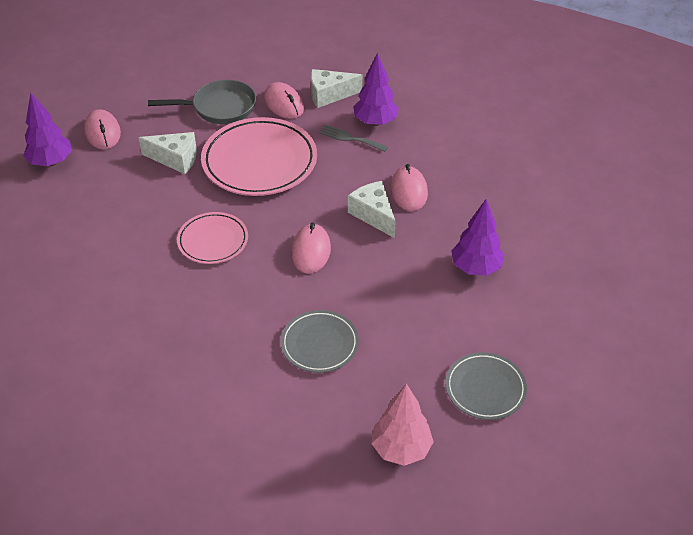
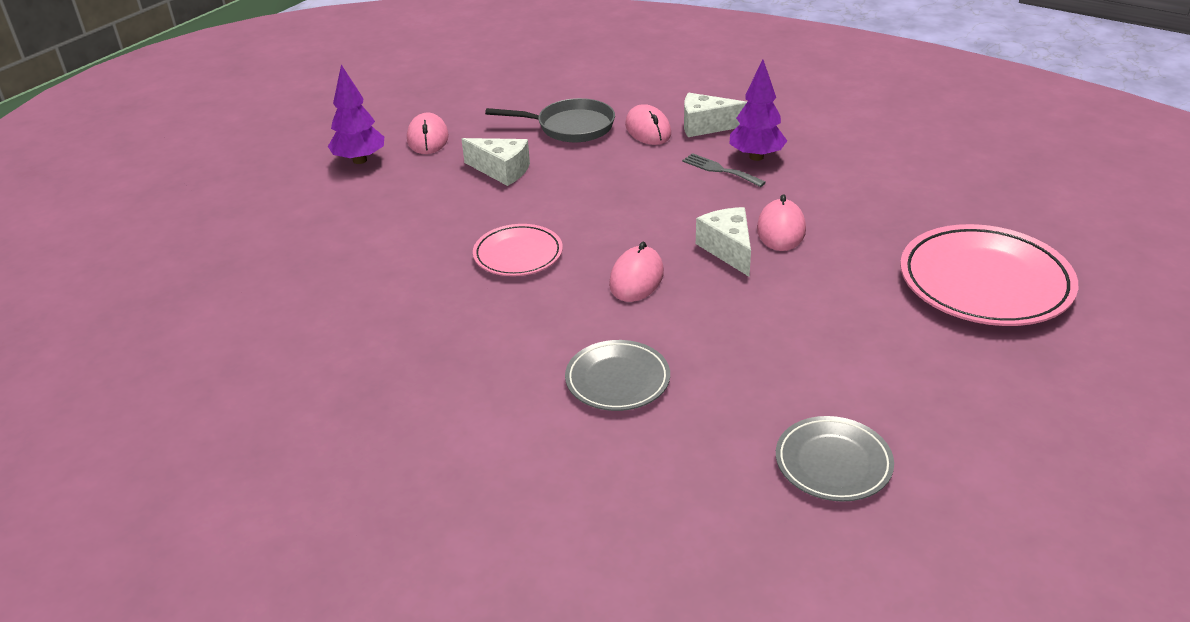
camera: 15 degrees right, 10 degrees down
(259, 161) = (601, 182): pink plate -> pink plate (985, 282)
(401, 449) = (694, 518): pink tree -> none
(476, 268) = (852, 321): purple tree -> none

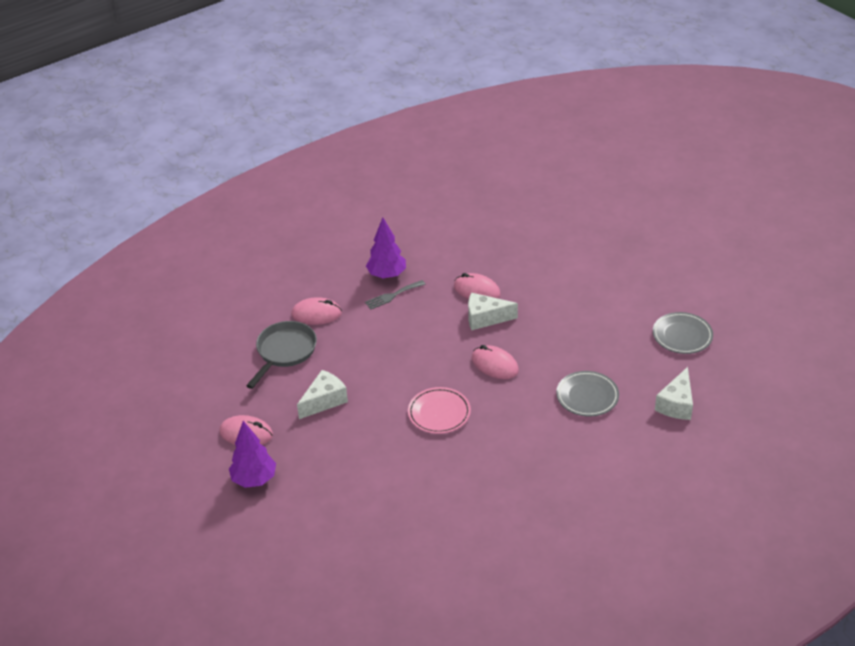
camera: 70 degrees left, 5 degrees up
(706, 126) = (331, 285): white cheese -> white cheese (676, 404)
(985, 282) = (567, 234): pink plate -> none

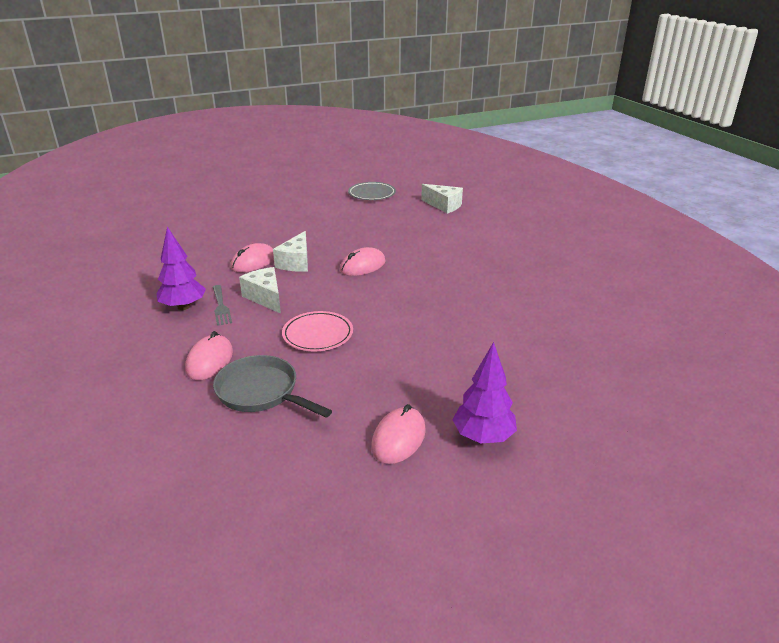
camera: 80 degrees left, 10 degrees down
(324, 401) = (365, 369): white cheese -> white cheese (265, 297)
(439, 413) = (415, 300): pink plate -> pink plate (318, 334)
(587, 396) = (422, 234): grey plate -> none

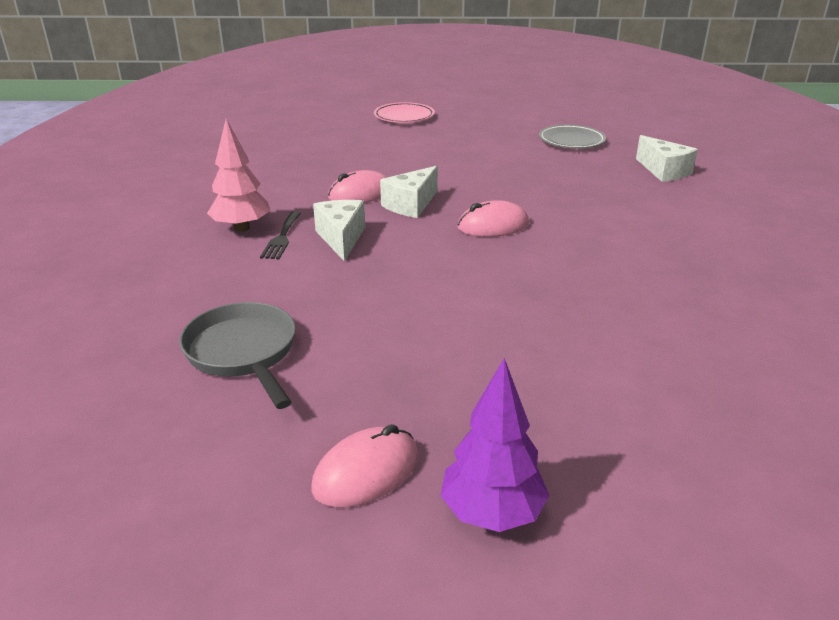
camera: 25 degrees right, 0 degrees up
(183, 307) = (242, 228): purple tree -> pink tree
(209, 361) = (217, 297): pink mouse -> none
(221, 307) = (282, 237): grey fork -> black fork
(318, 334) = (368, 299): pink plate -> pink plate (404, 116)

